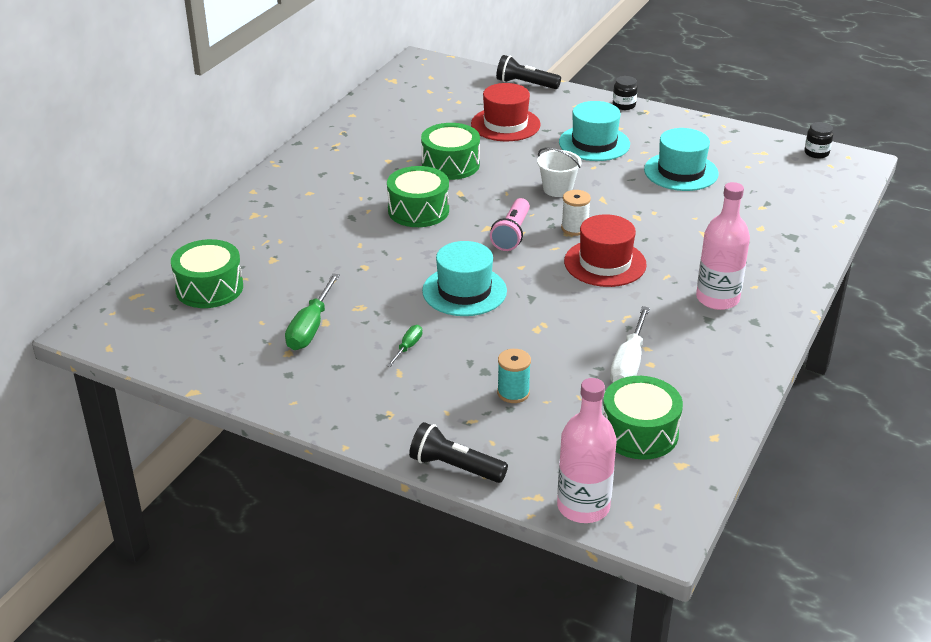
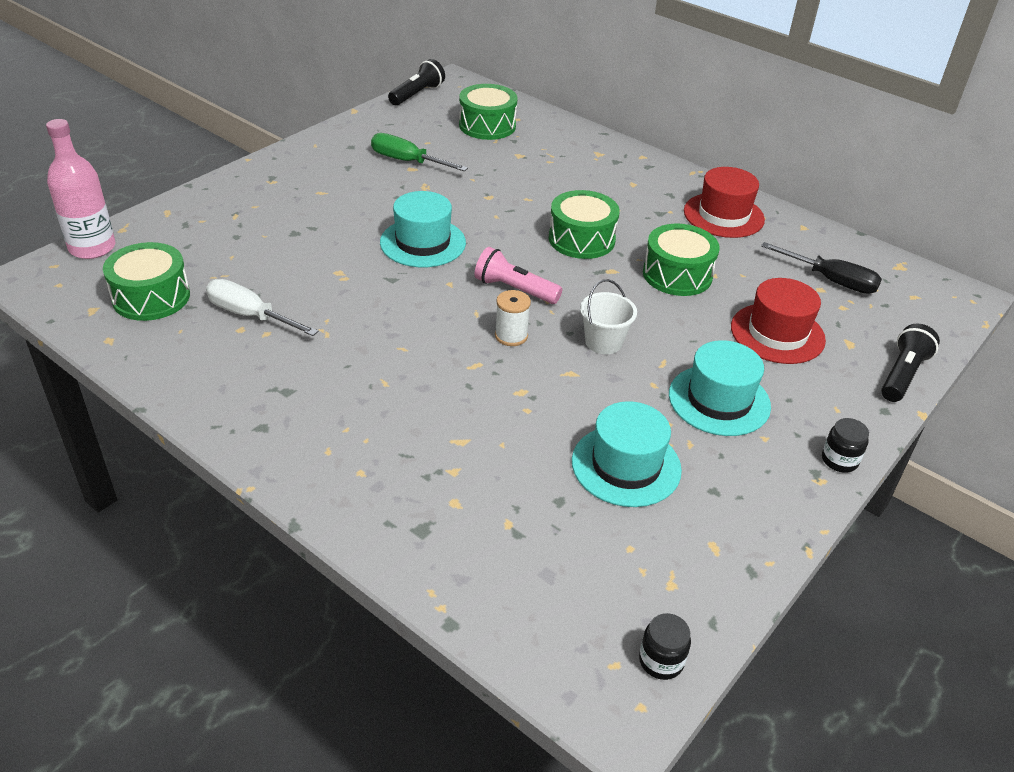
camera: 100 degrees right, 5 degrees up
(408, 347) = (353, 201): green screwdriver -> none
(425, 105) = (830, 280): none -> black screwdriver
(454, 467) = (187, 199): black flashlight -> black flashlight (417, 94)
(513, 393) = (255, 241): turquoise spool -> none
(605, 263) = (431, 342): red hat -> red hat (723, 215)
(717, 299) = (320, 410): pink bottle -> none

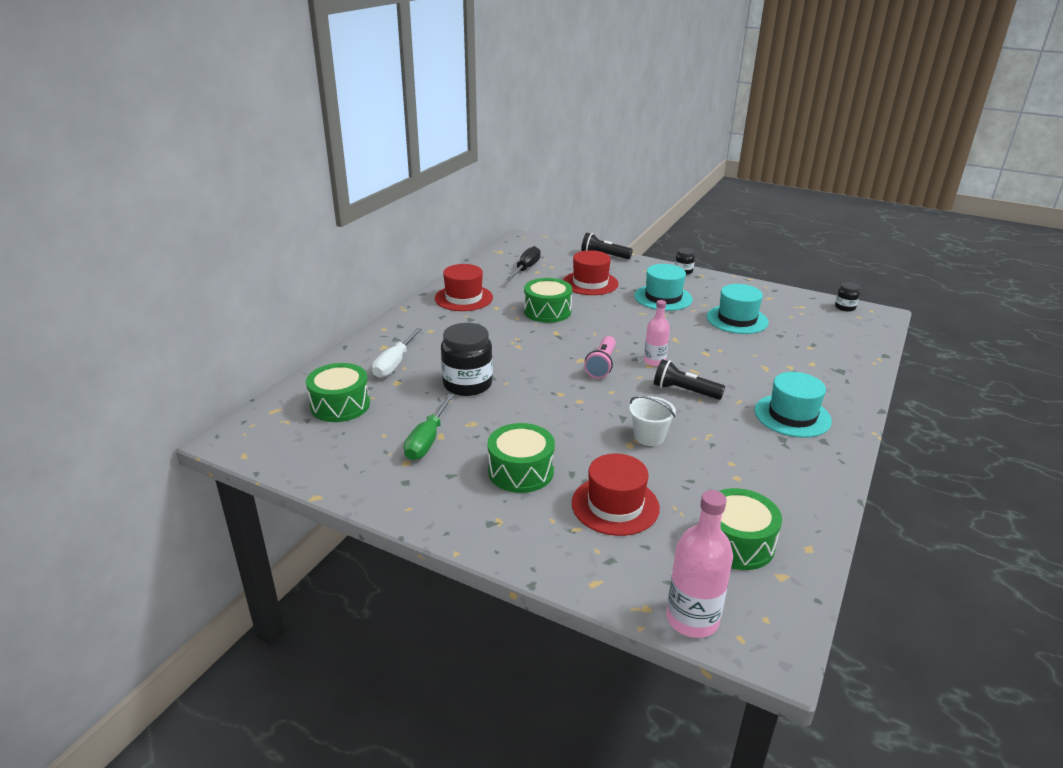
camera: 100 degrees left, 10 degrees down
(250, 242) = (615, 505): none -> red hat
(250, 315) = (717, 477): white screwdriver -> white screwdriver (394, 364)
(417, 94) = (268, 458): black flashlight -> black flashlight (684, 391)
(423, 243) = (563, 411): turquoise hat -> turquoise hat (792, 416)
(501, 193) = (467, 384): none -> black jar
(511, 336) = (654, 361): white spool -> pink bottle
(581, 239) = (522, 345): green drum -> green drum (521, 471)
(603, 342) = (637, 331): white bucket -> white bucket (649, 437)

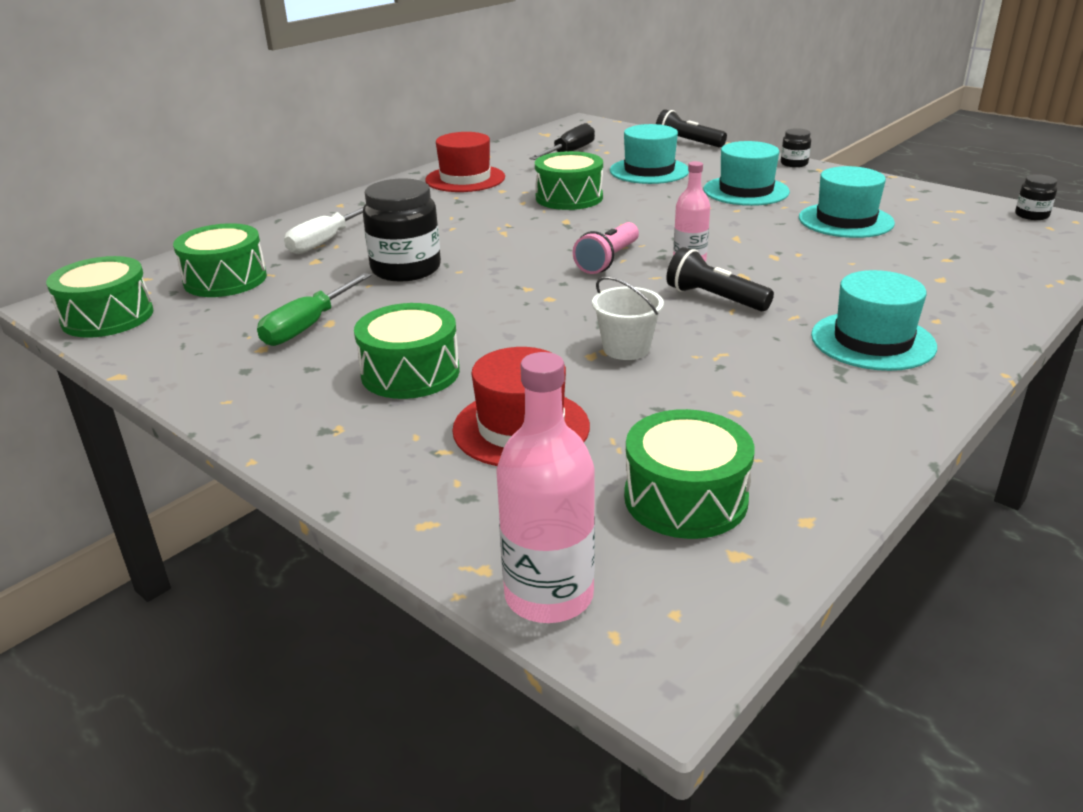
camera: 15 degrees right, 0 degrees up
(272, 447) = (108, 317): none -> green drum
(590, 283) = (649, 171): red hat -> turquoise hat

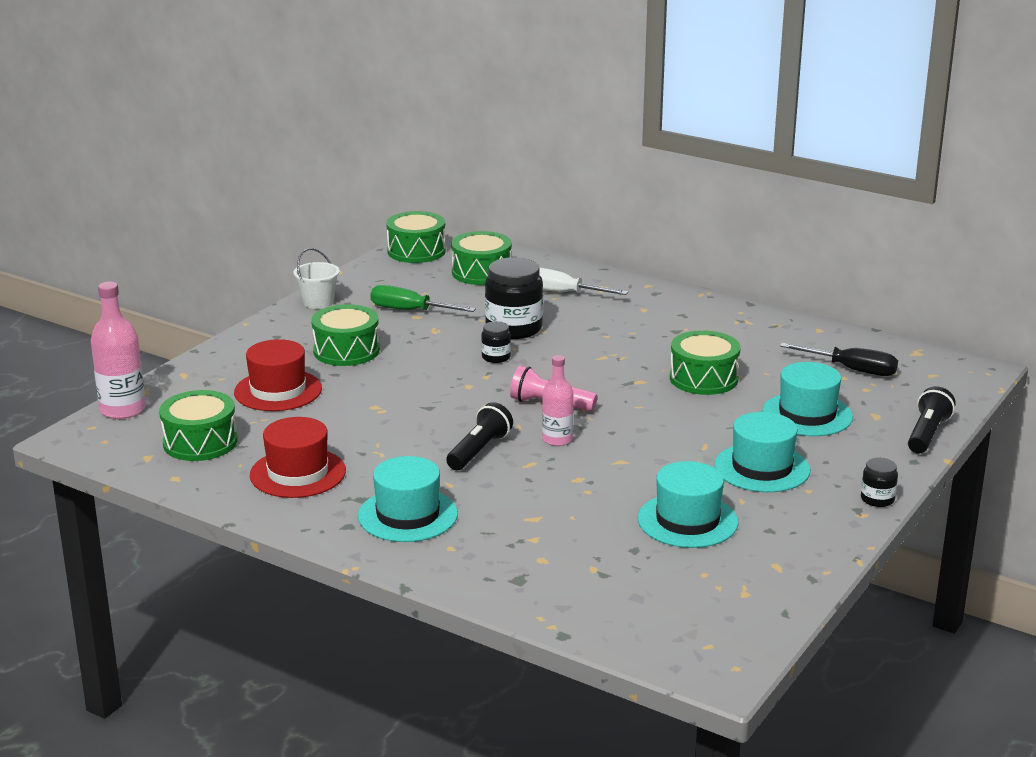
camera: 80 degrees right, 5 degrees down
(465, 179) = (739, 327): red hat -> red hat (298, 473)
(626, 348) = (386, 418): white bucket -> white bucket (318, 302)
(1031, 215) = (746, 640): black jar -> black jar (496, 357)

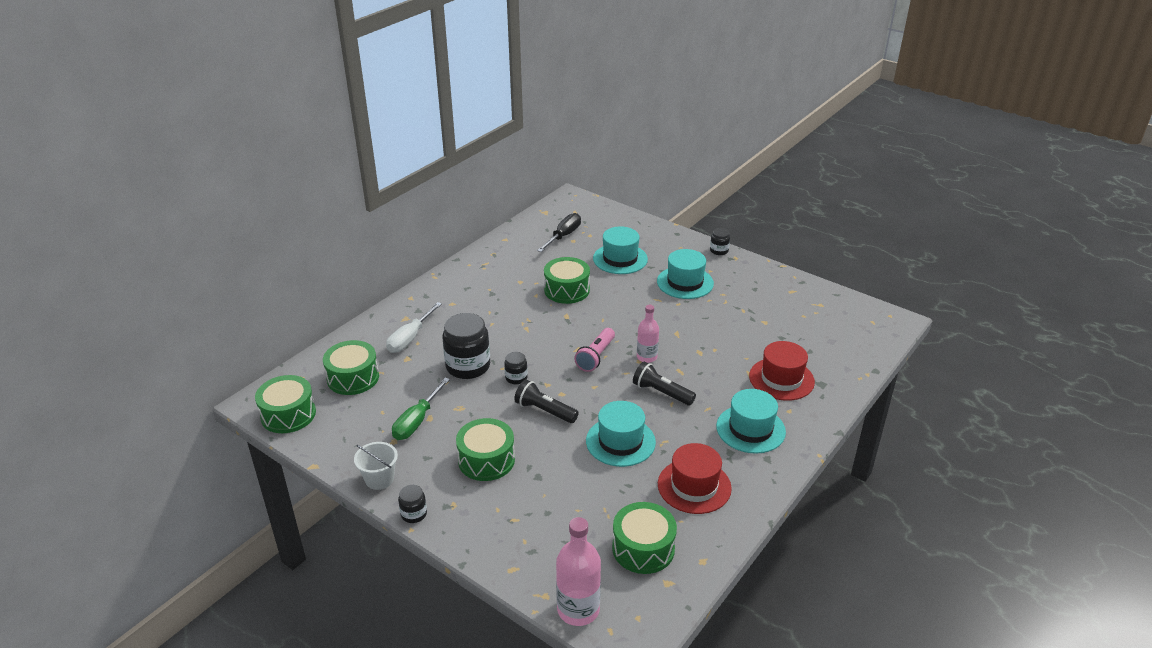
camera: 85 degrees left, 10 degrees up
(266, 322) = (414, 514): none -> black jar
(278, 390) = (554, 502): red hat -> red hat (781, 379)
(687, 521) = (747, 315): turquoise hat -> turquoise hat (620, 441)
(927, 434) = (646, 225): black flashlight -> black flashlight (544, 411)

